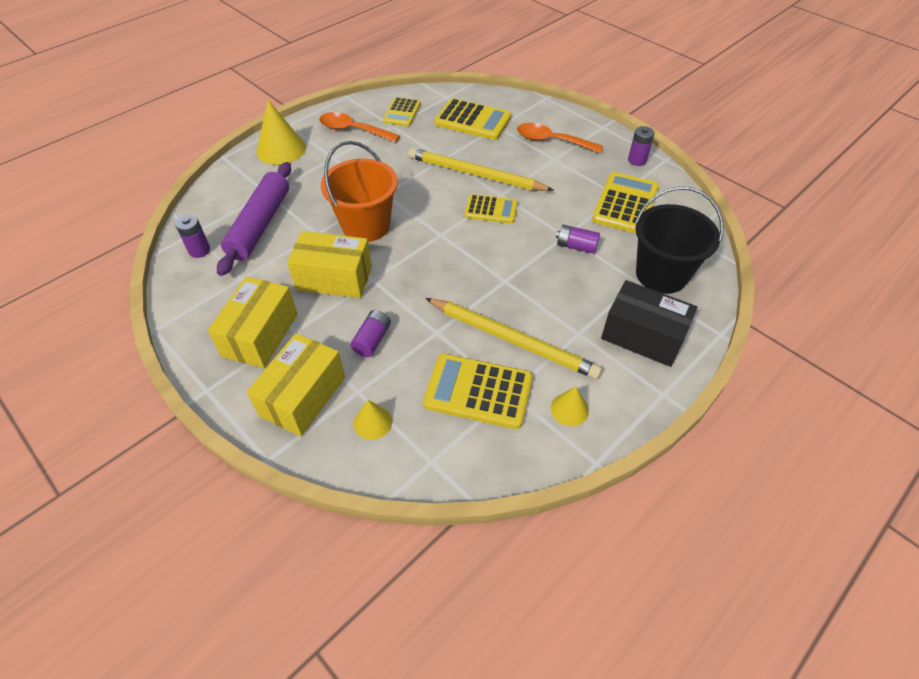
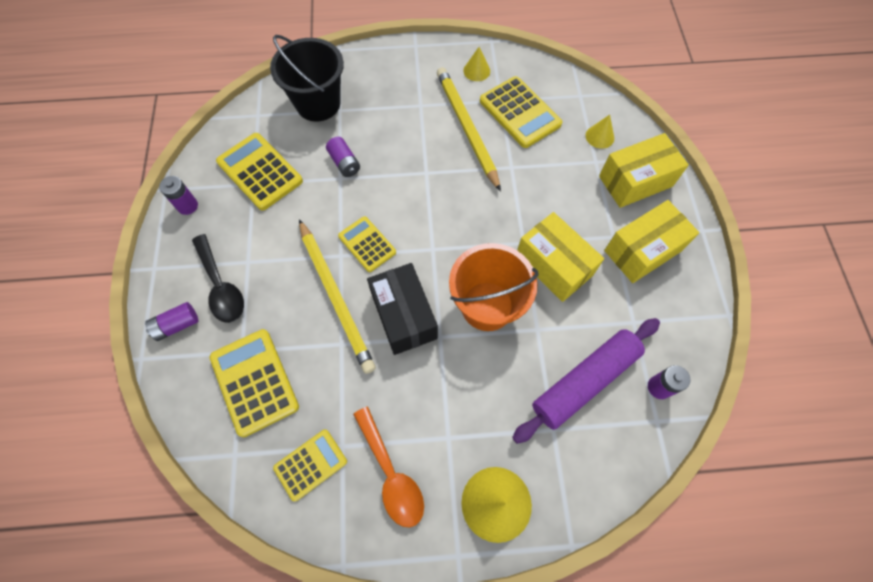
camera: 140 degrees left, 15 degrees up
(372, 340) = (561, 191): purple battery -> purple battery (177, 325)
(551, 141) = (221, 286): orange spoon -> black spoon
(625, 204) = (260, 172): yellow calculator -> yellow calculator turned 75 degrees clockwise
(642, 336) = (385, 78): black box -> black box (404, 316)

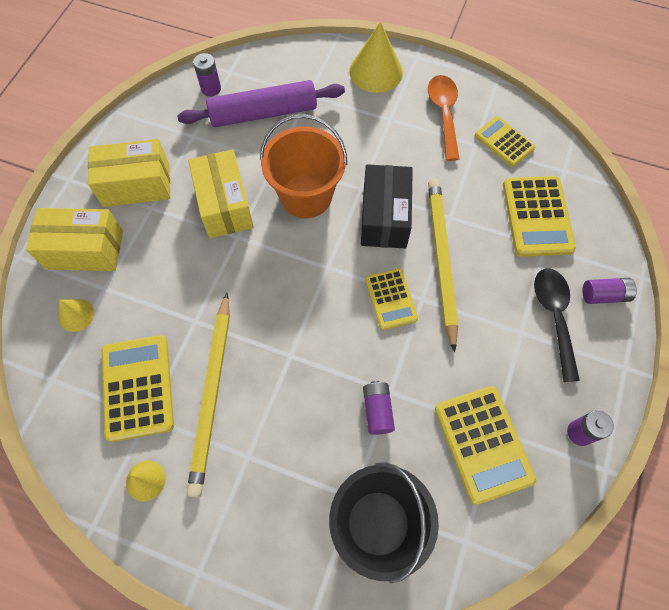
camera: 155 degrees left, 0 degrees up
(311, 464) = (504, 142): yellow calculator -> yellow calculator turned 60 degrees clockwise

